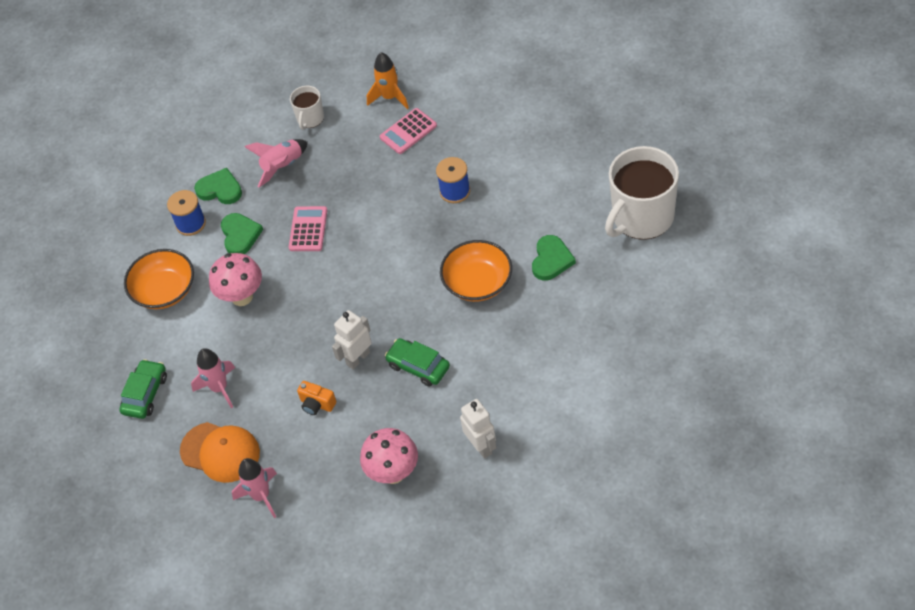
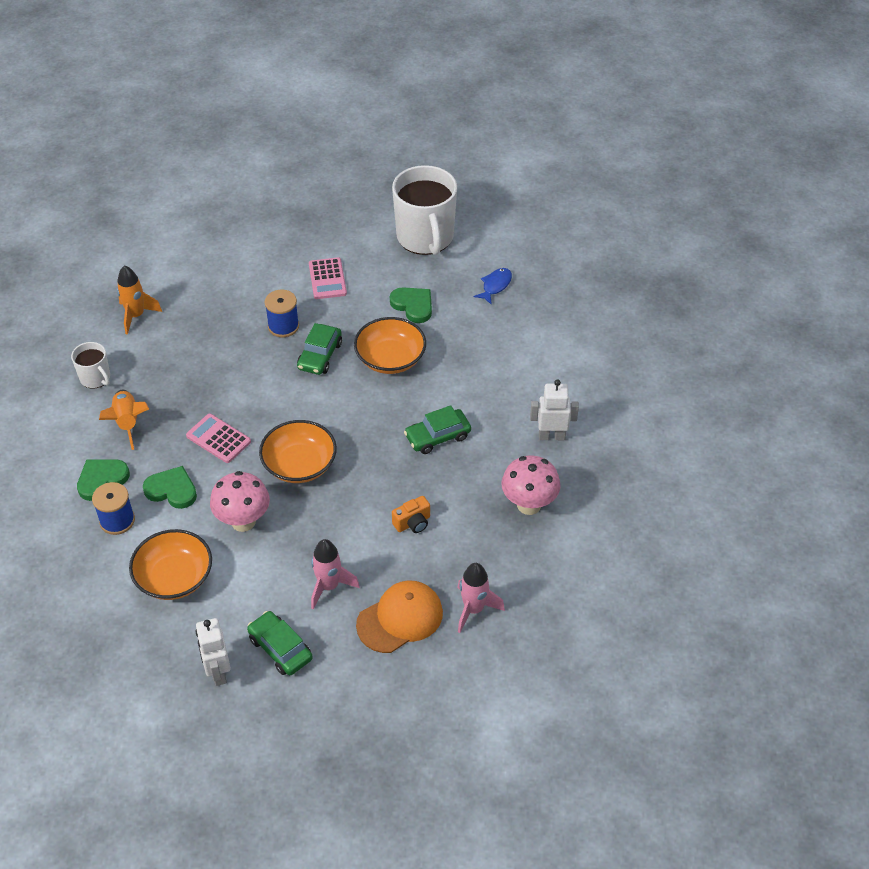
camera: 65 degrees left, 5 degrees down
(283, 166) = (128, 422): pink rocket -> orange rocket
(321, 295) = (299, 465): none -> orange bowl
(358, 358) = (391, 472): white robot -> white robot (218, 672)
(408, 132) = (187, 323): pink calculator -> pink calculator (327, 279)
(442, 235) = (320, 356): none -> green car
(626, 302) = (495, 286): none -> blue fish

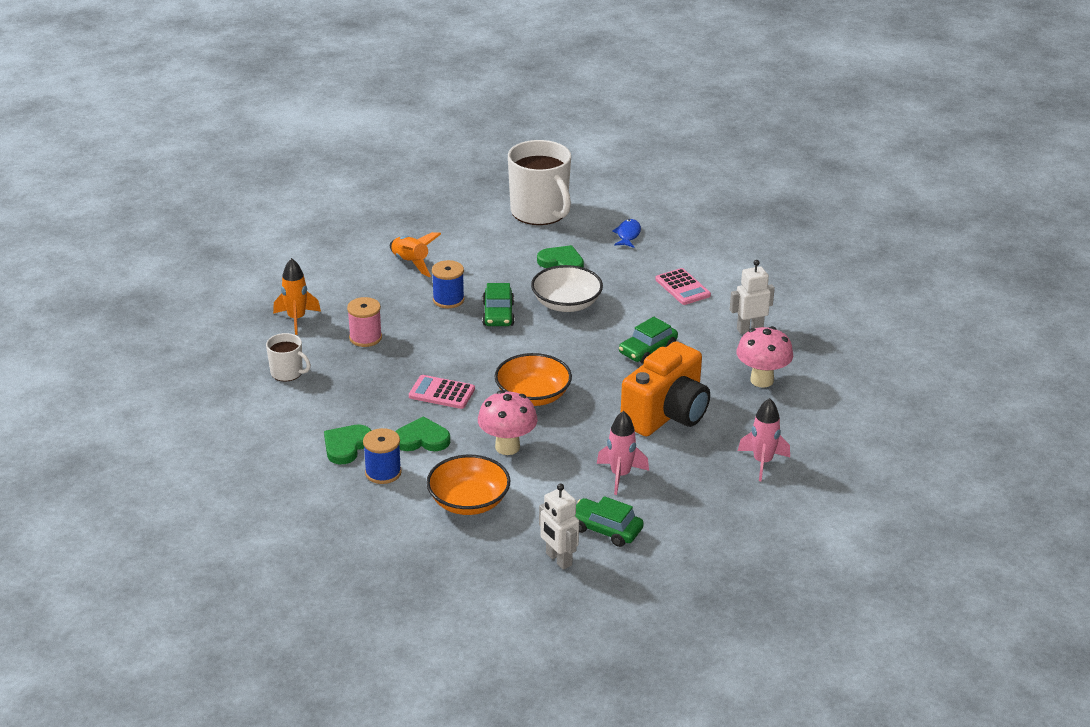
camera: 20 degrees left, 15 degrees down
(128, 422) = (343, 399): orange rocket -> orange rocket (411, 263)
(185, 354) = (365, 338): none -> pink spool
(327, 279) = (467, 258): pink calculator -> pink calculator (682, 287)
(390, 359) = (566, 304): orange bowl -> white bowl
(400, 618) = (701, 483): orange cap -> none
(413, 523) = (666, 414): orange camera -> orange camera, size x2.49

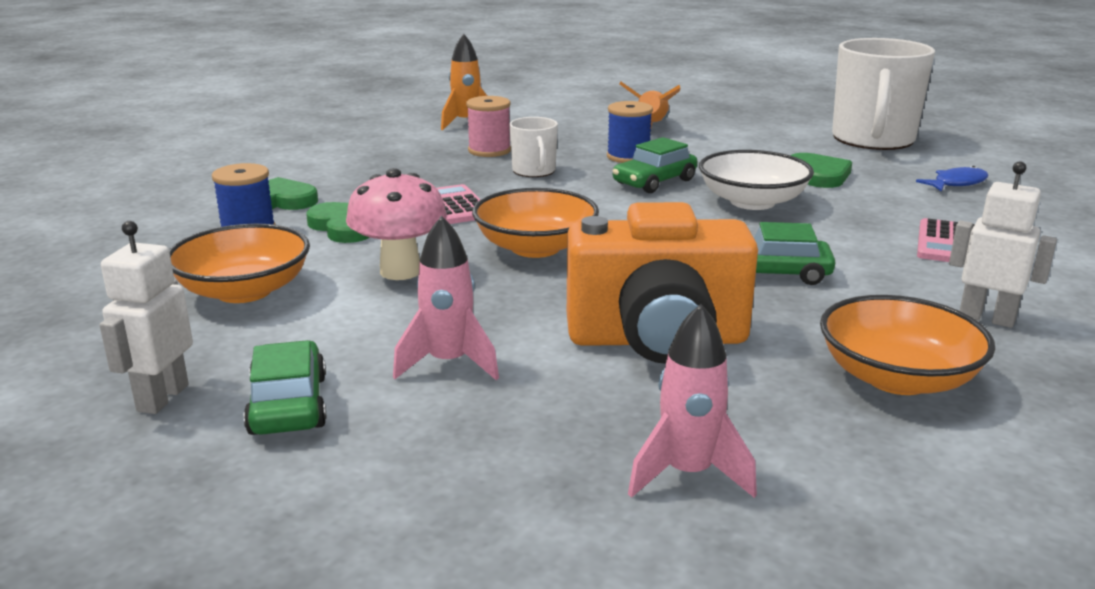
camera: 50 degrees right, 10 degrees down
(287, 373) = (372, 145): white mug -> white mug (534, 171)
(762, 380) = (897, 378): pink mushroom -> orange bowl

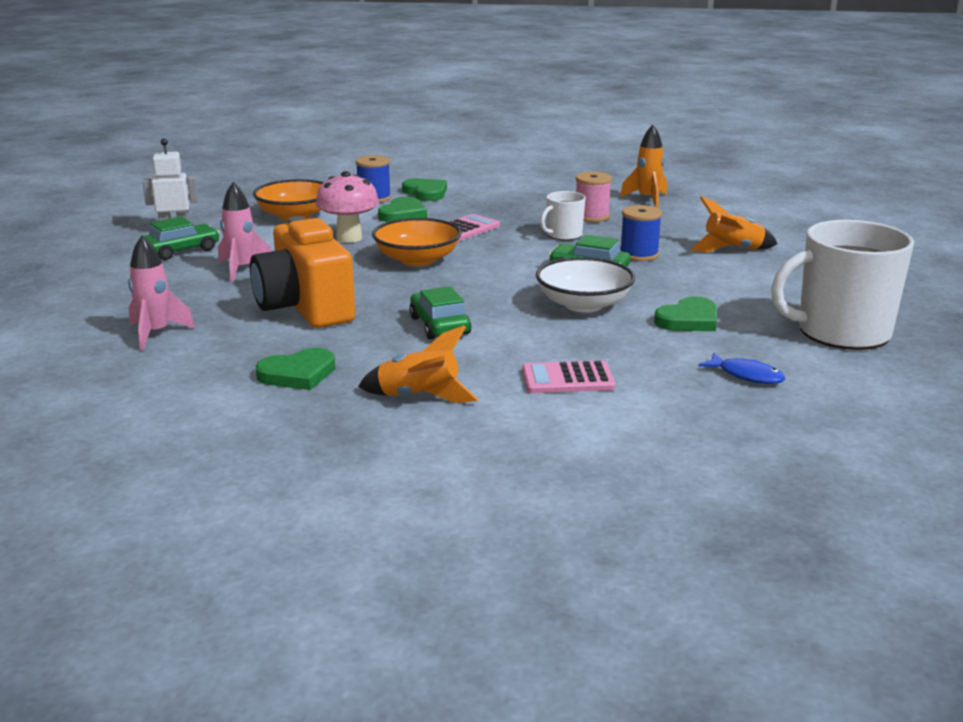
camera: 65 degrees right, 0 degrees up
(897, 378) = (298, 374): orange bowl -> green heart
(986, 318) = (419, 397): white robot -> orange rocket

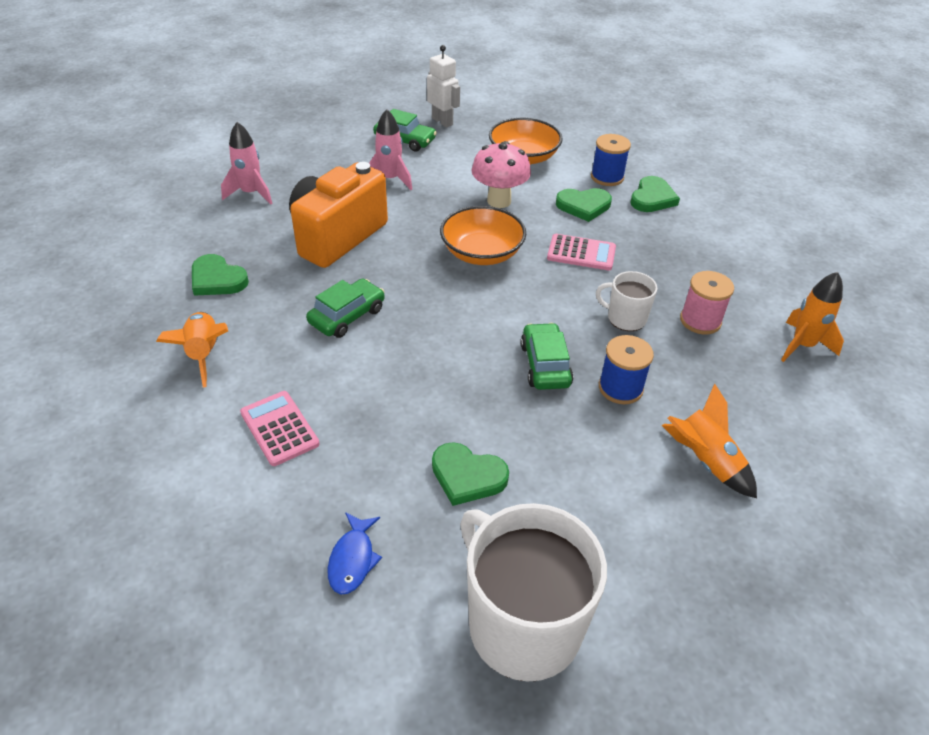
camera: 60 degrees right, 20 degrees up
(583, 304) = (454, 388): white bowl -> none

